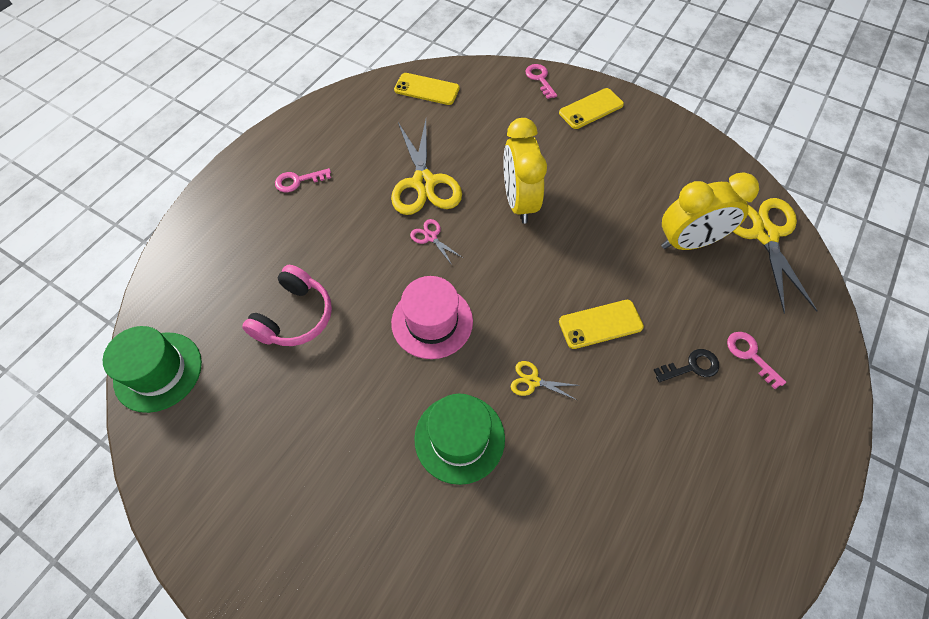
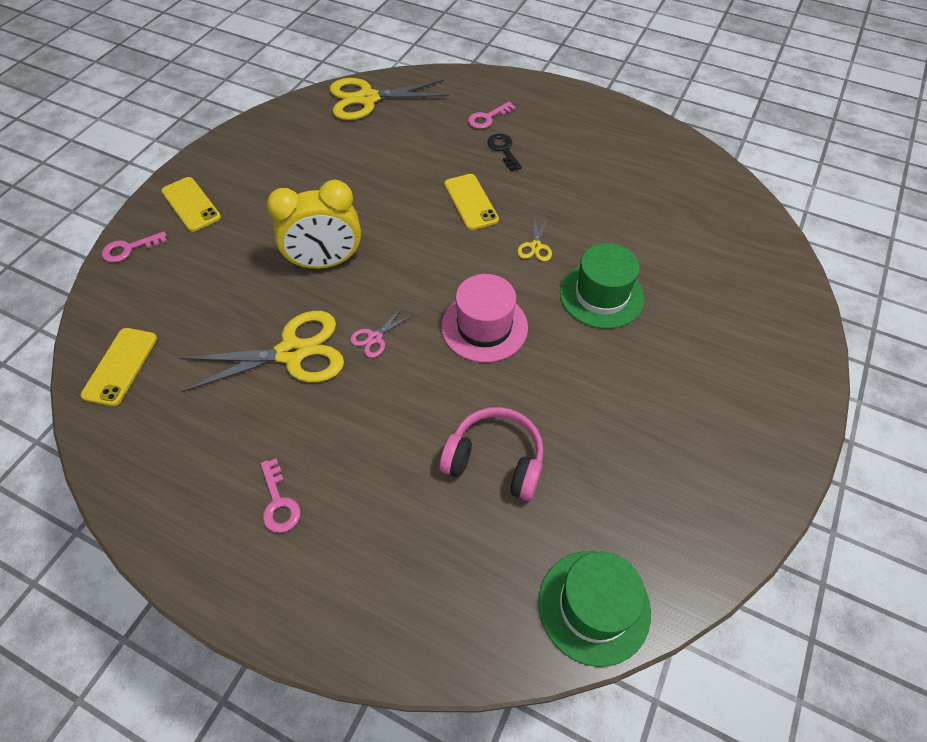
camera: 95 degrees left, 5 degrees down
(688, 242) = (377, 143): yellow clock -> none

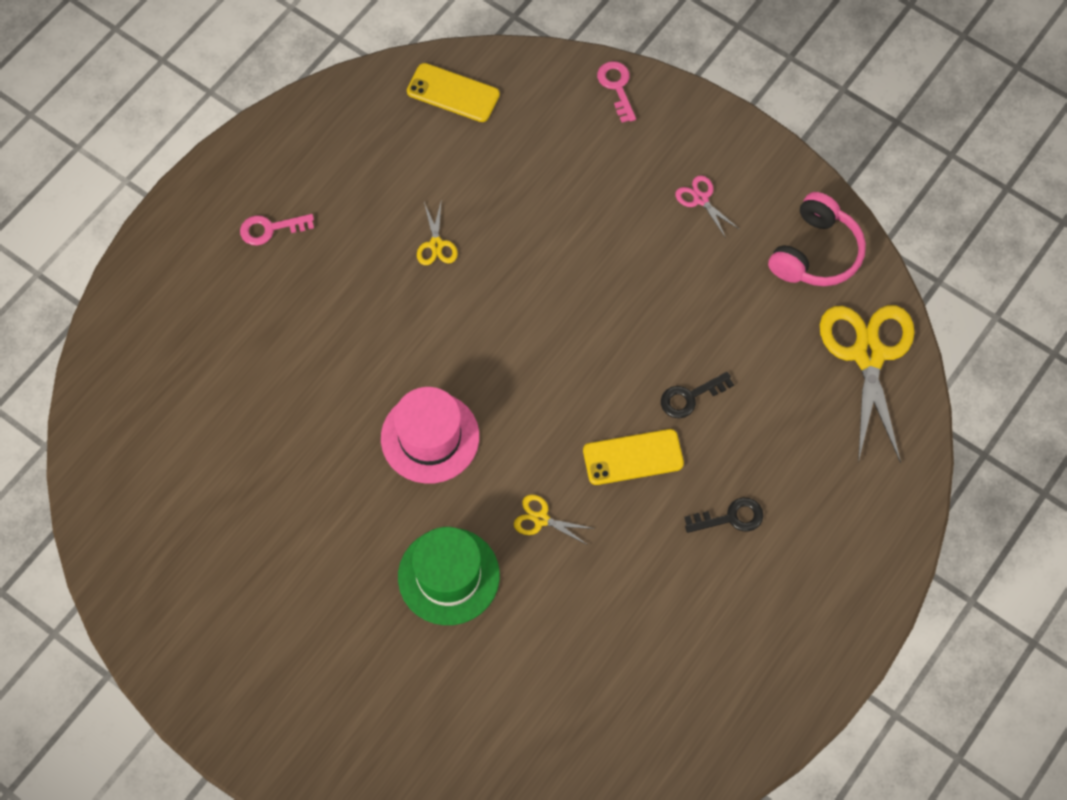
camera: 100 degrees right, 10 degrees up
(191, 204) = (680, 144): yellow phone -> none
(292, 353) = (436, 245): yellow scissors -> yellow scissors, size x0.44
(326, 262) = (558, 283): yellow clock -> none
(375, 338) = (438, 325): pink scissors -> pink scissors (701, 199)
(415, 177) = (690, 397): none -> black key
(487, 118) = (804, 510): pink key -> none
(495, 461) = (265, 417): pink headphones -> pink headphones (815, 253)
(594, 606) = (107, 472): green hat -> none

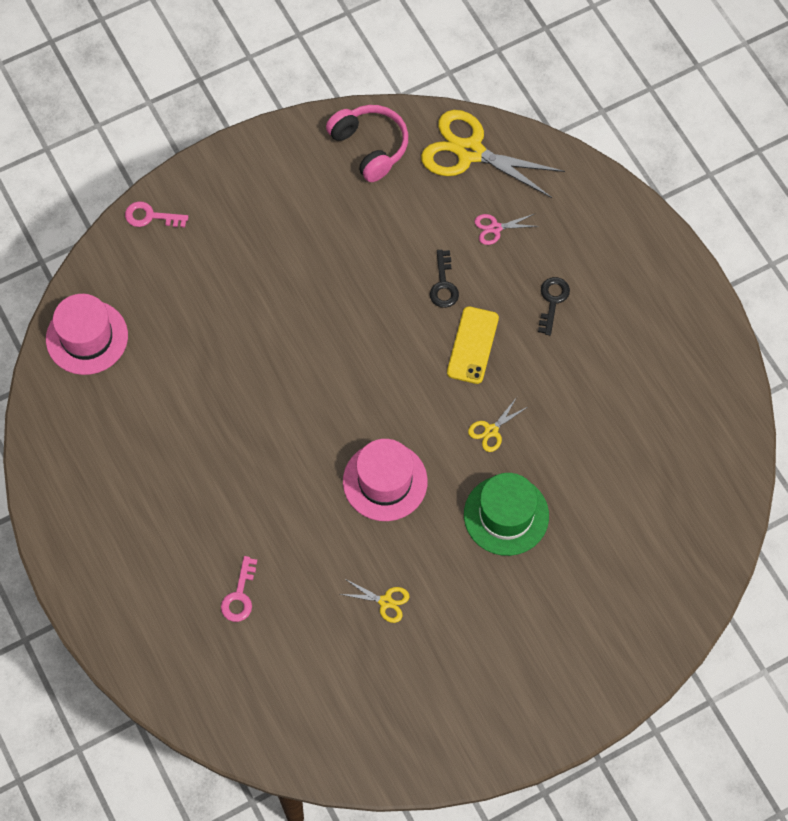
camera: 65 degrees left, 0 degrees up
(270, 229) = (136, 528): pink key -> pink key (239, 595)
(436, 245) = (219, 407): yellow scissors -> yellow scissors (385, 602)
(453, 93) = (87, 337): yellow phone -> pink hat
(701, 199) = (282, 203): pink scissors -> pink scissors (495, 228)

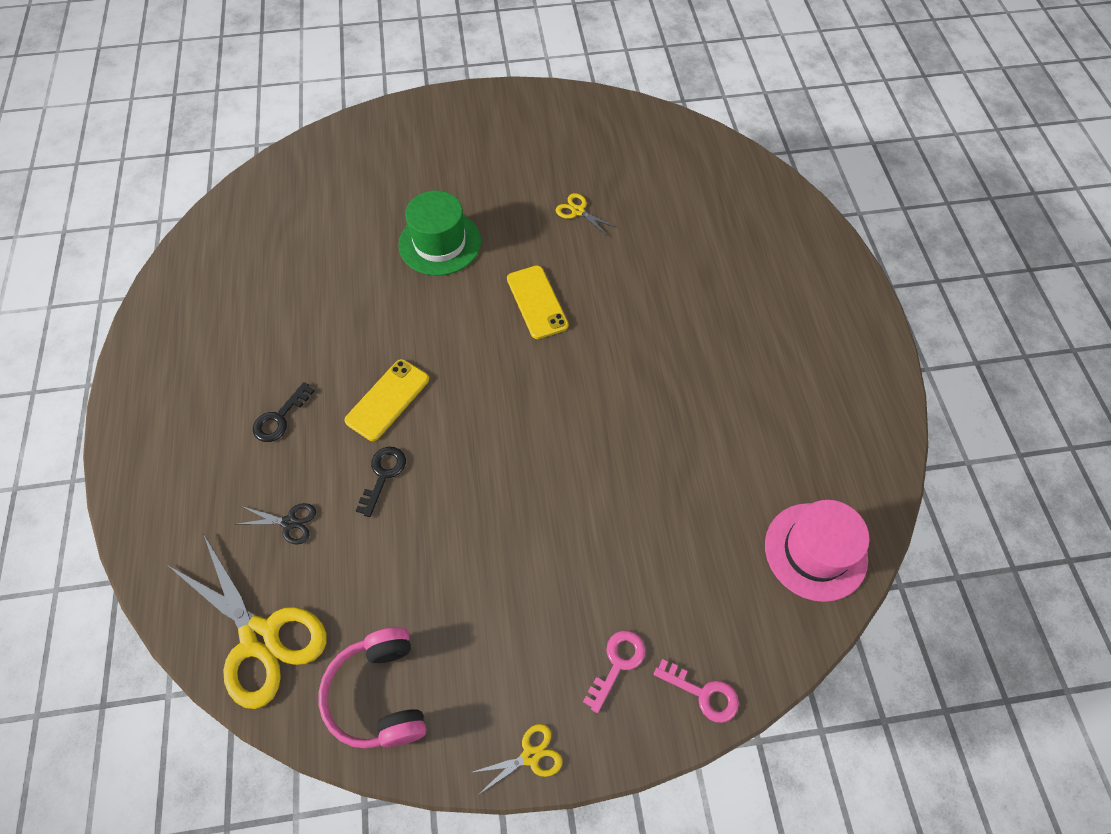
camera: 160 degrees left, 5 degrees down
(239, 595) = (707, 252): pink key -> pink key (617, 664)
(385, 481) = (537, 302): pink hat -> yellow phone
(491, 430) = (414, 314): yellow scissors -> yellow scissors (530, 756)
(495, 228) = (289, 522): pink scissors -> black scissors

